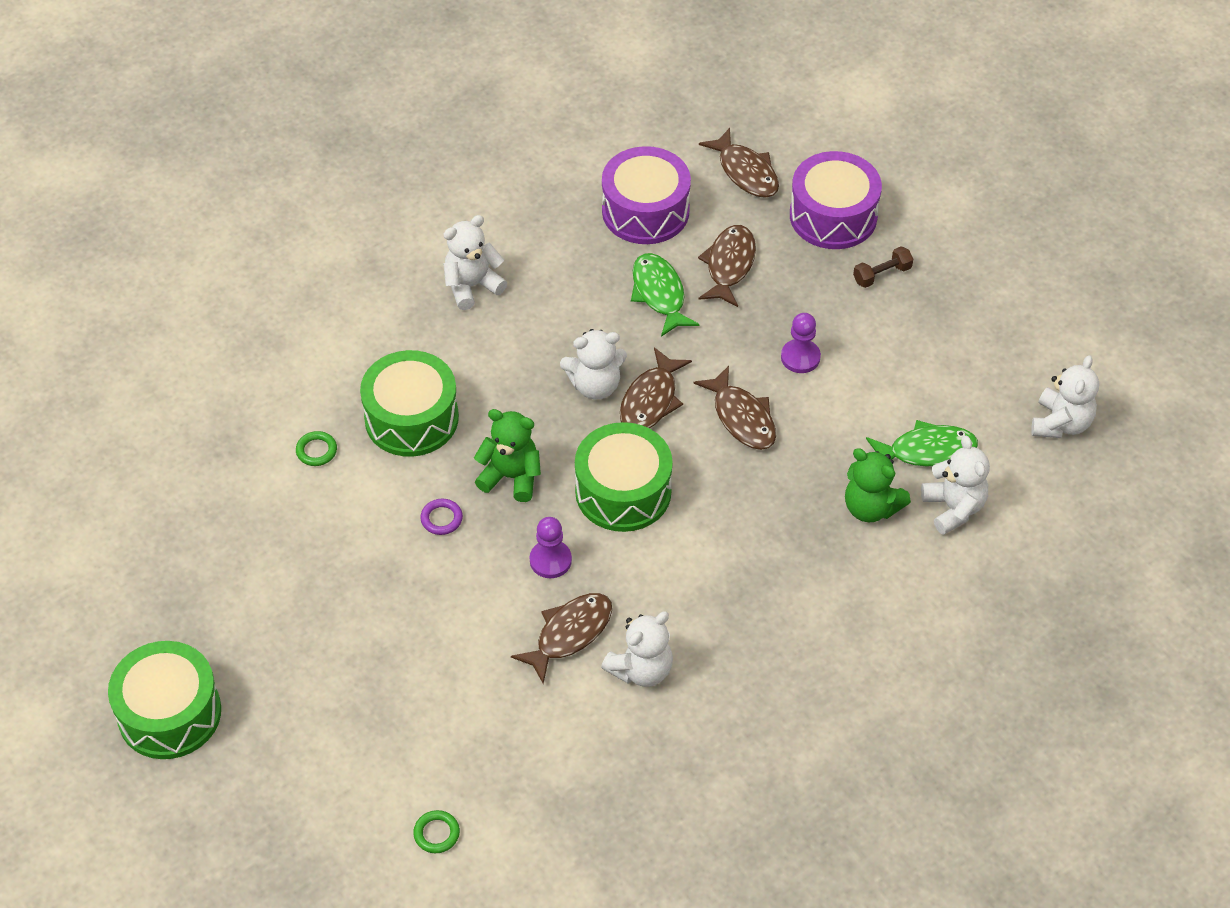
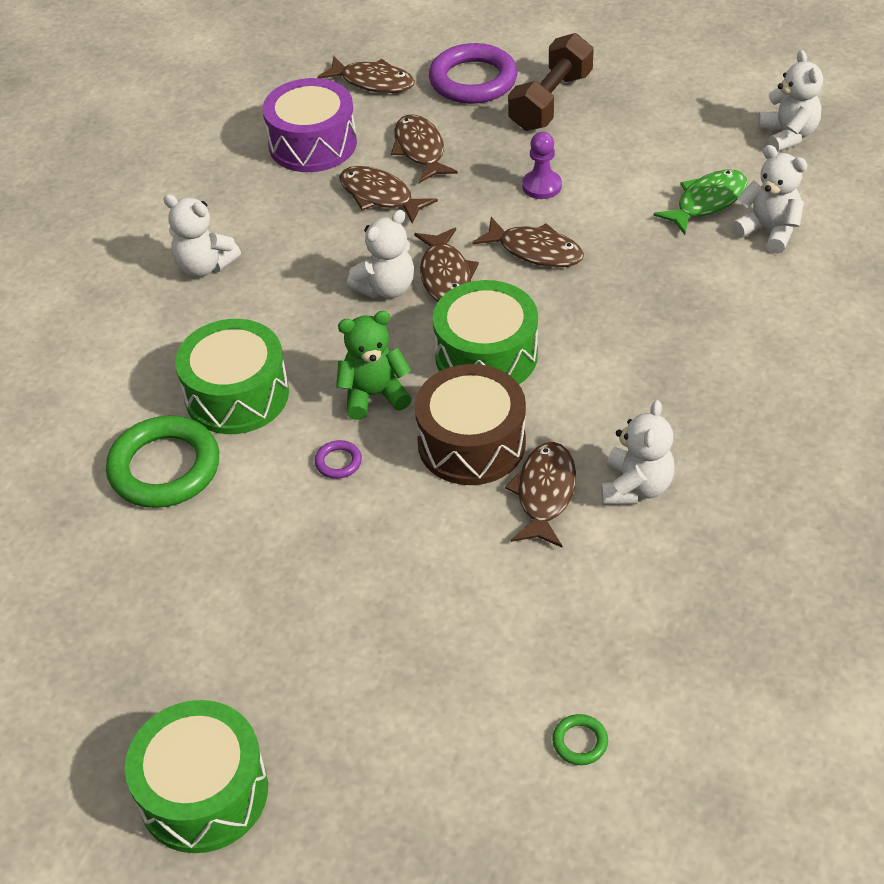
camera: 30 degrees left, 5 degrees down
(316, 451) = (164, 468): green ring -> green ring, size x2.40
(472, 286) = (204, 266): white teddy bear -> white teddy bear turned 90 degrees counterclockwise
(550, 560) = (471, 443): purple pawn -> brown drum
(659, 294) = (380, 196): green fish -> brown fish
(833, 216) = (473, 80): purple drum -> purple ring
(871, 507) = (704, 263): green teddy bear -> none
(882, 274) = (551, 101): brown dumbbell -> brown dumbbell, size x2.04

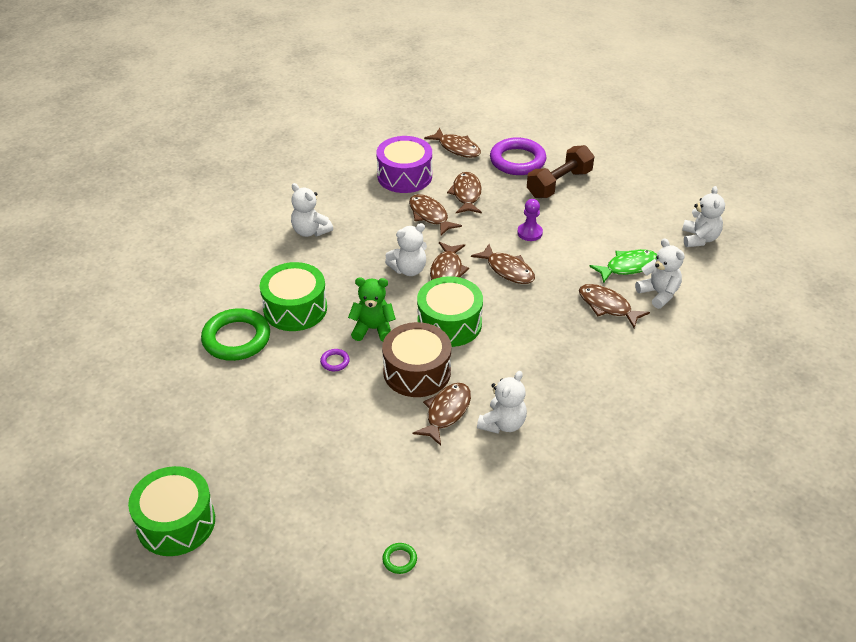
camera: 15 degrees right, 5 degrees down
(704, 269) = (607, 306): none -> brown fish

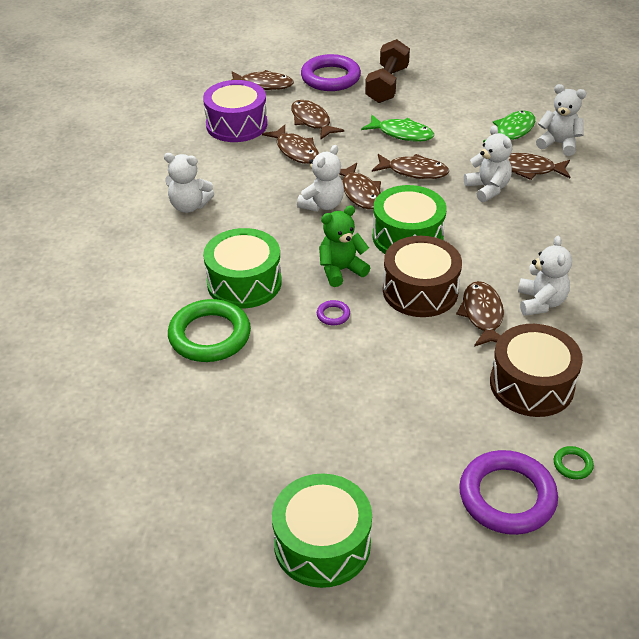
camera: 30 degrees left, 0 degrees up
(329, 557) = (507, 496): none -> purple ring
(430, 215) = (295, 151): brown fish -> brown fish turned 150 degrees counterclockwise
(430, 484) = (531, 384): none -> brown drum
(529, 233) = (402, 134): purple pawn -> green fish
(699, 239) = (546, 89): white teddy bear -> white teddy bear (487, 189)

